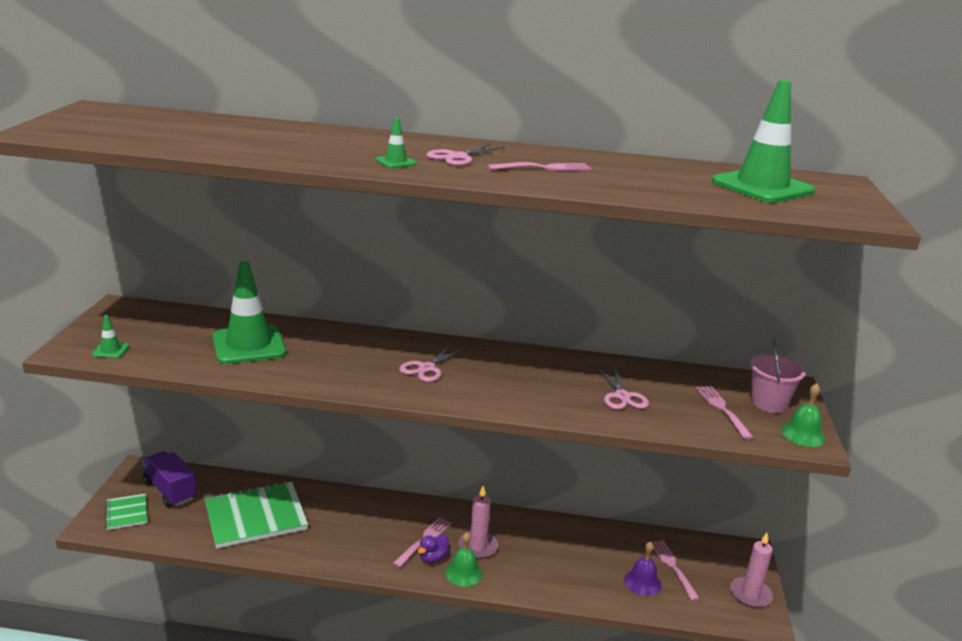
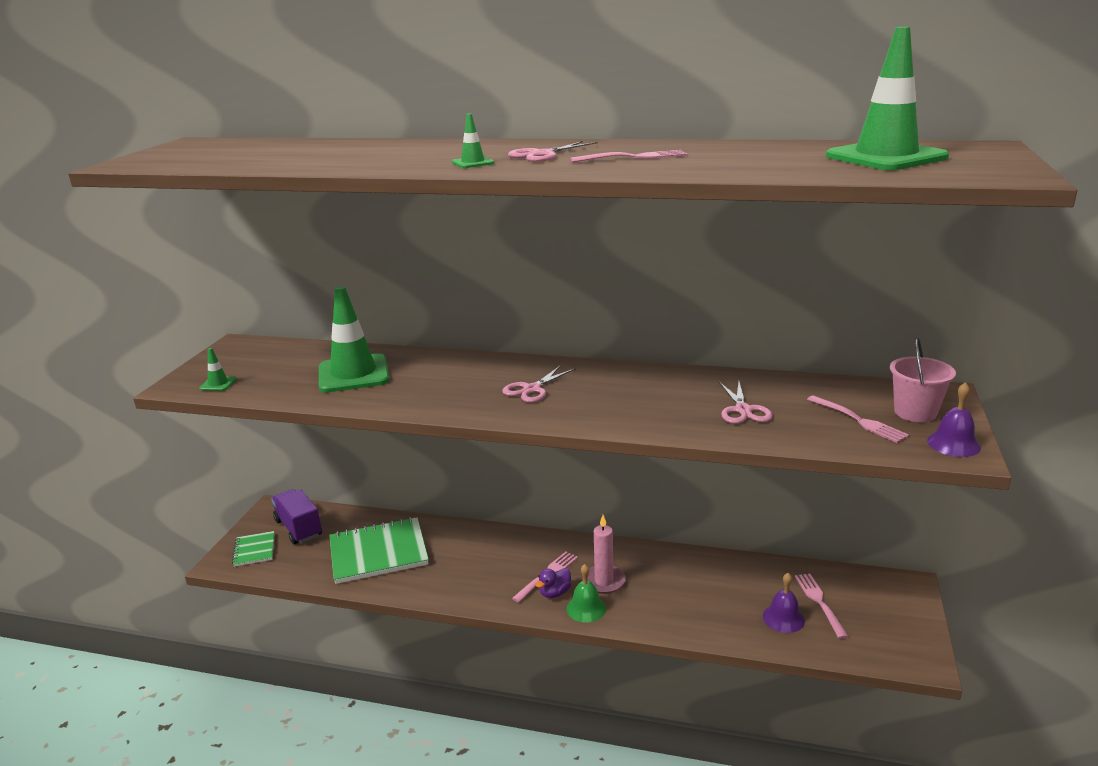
camera: 10 degrees right, 0 degrees up
(722, 410) = (859, 420): pink fork -> pink fork turned 150 degrees clockwise
(750, 594) = (909, 632): pink candle -> none
(802, 434) = (953, 444): green bell -> purple bell

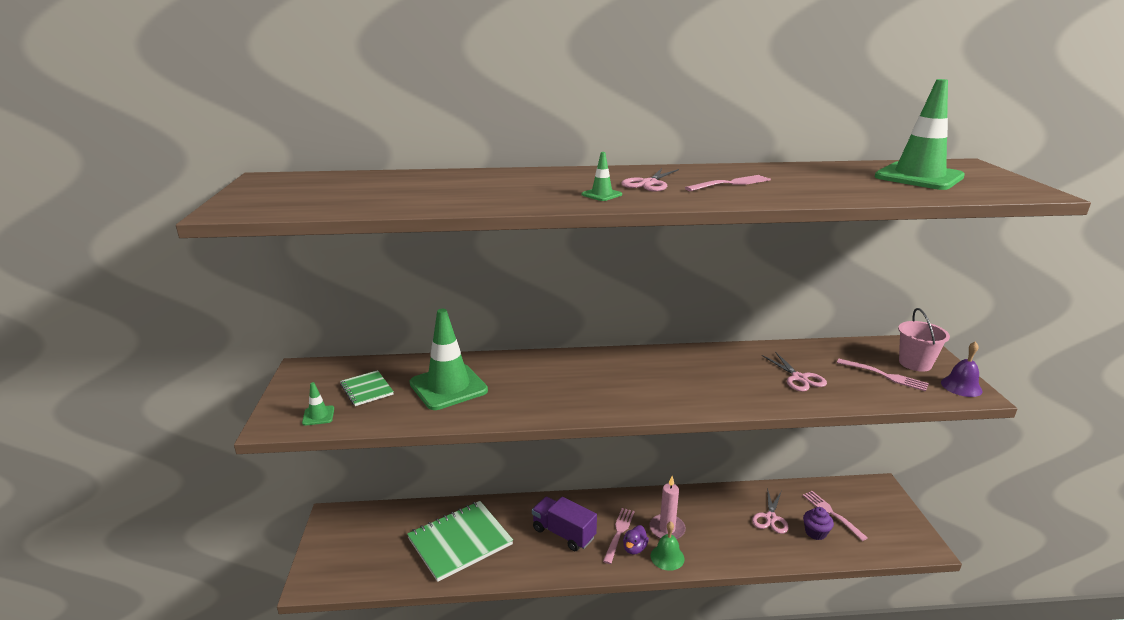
camera: 20 degrees left, 0 degrees up
(254, 550) = (336, 563): green notebook -> green notebook (367, 389)
(298, 528) = (369, 532): purple truck -> purple truck (563, 533)
(532, 389) = (621, 381): pink scissors -> pink scissors (770, 518)
(783, 618) = (815, 532): purple bell -> purple cupcake

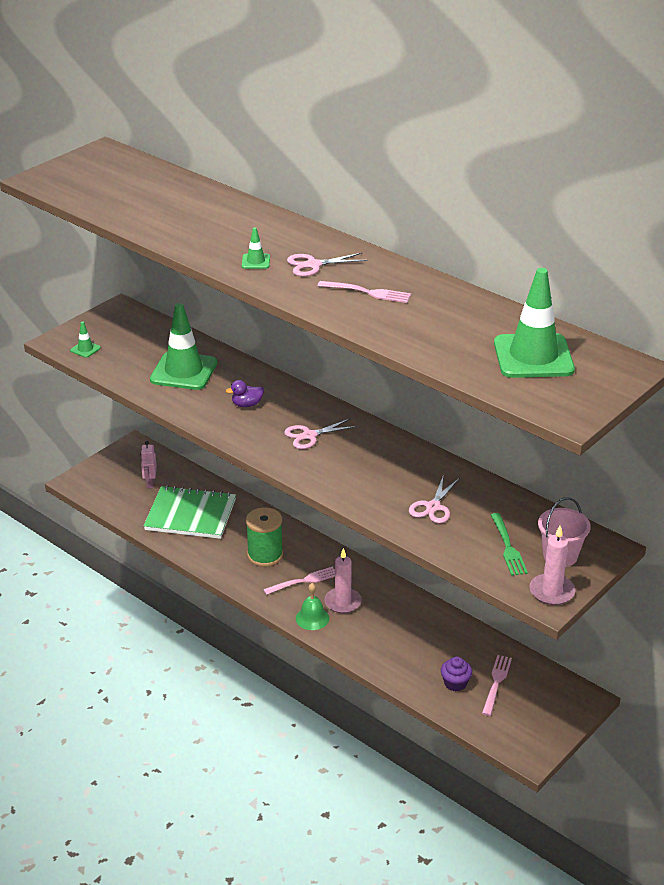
camera: 45 degrees right, 10 degrees up
(367, 389) = (135, 345): green notebook -> none
(388, 538) = (150, 483): none -> pink robot
(563, 533) = (265, 555): purple truck -> green spool
(634, 548) = (298, 597): purple duck -> purple duck (247, 404)
(770, 518) = (437, 650): pink scissors -> pink scissors (309, 435)
(885, 375) = (508, 547): pink fork -> green fork
(961, 386) = (551, 591): purple bell -> pink candle

